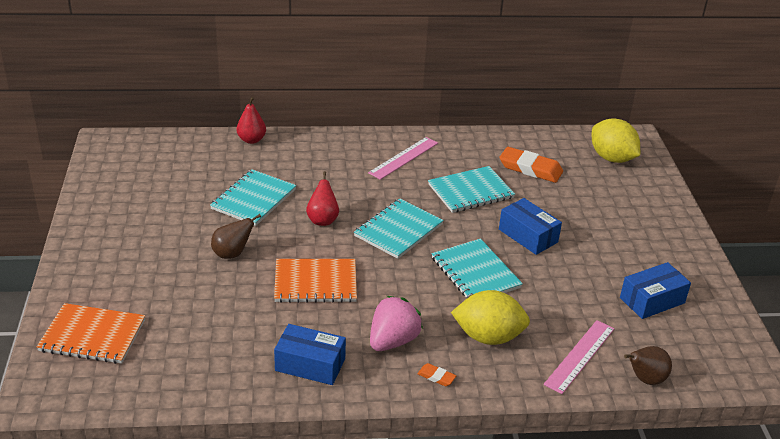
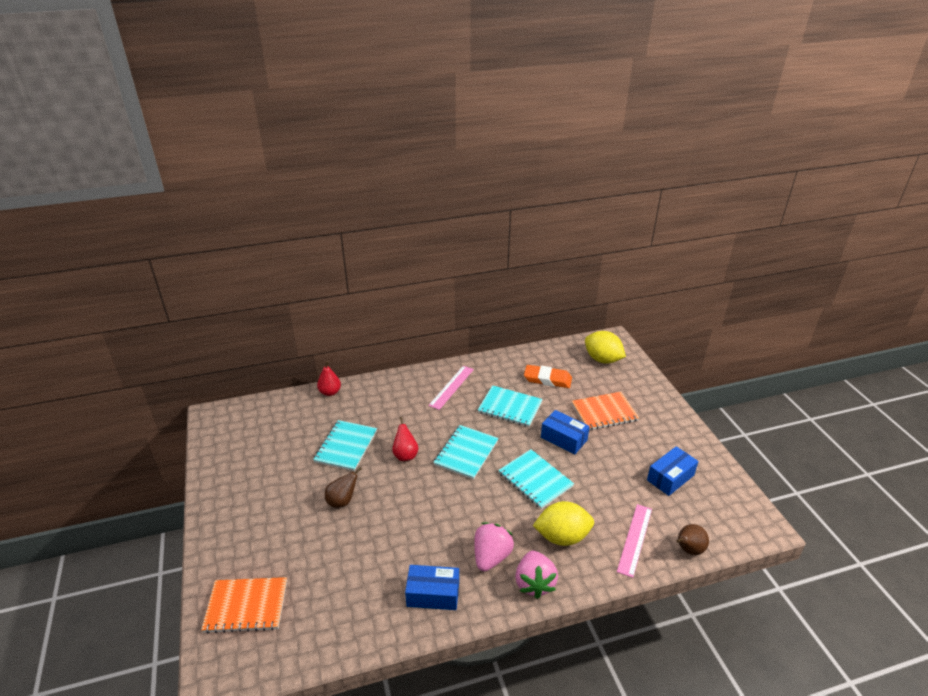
camera: 10 degrees left, 0 degrees up
(315, 282) = (416, 514): orange notebook -> orange notebook (604, 412)
(436, 377) = (534, 583): orange eraser -> pink strawberry
(470, 191) = (510, 407): turquoise notebook -> turquoise notebook turned 60 degrees clockwise

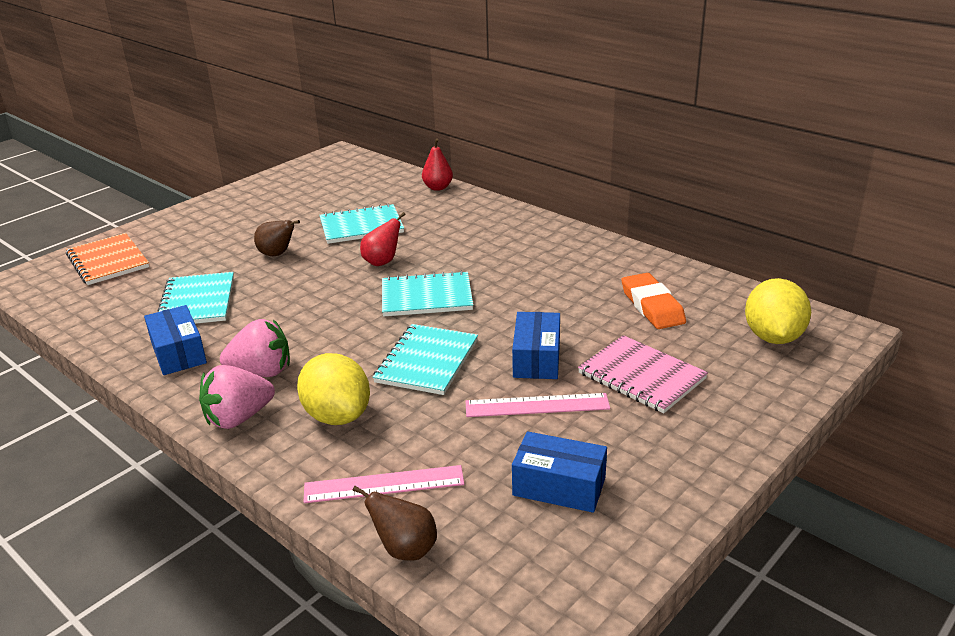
camera: 60 degrees right, 5 degrees down
(451, 387) = (538, 247): pink ruler -> pink ruler (537, 405)
(510, 407) = (551, 297): turquoise notebook -> turquoise notebook (197, 302)
(604, 412) = (641, 376): orange notebook -> pink notebook

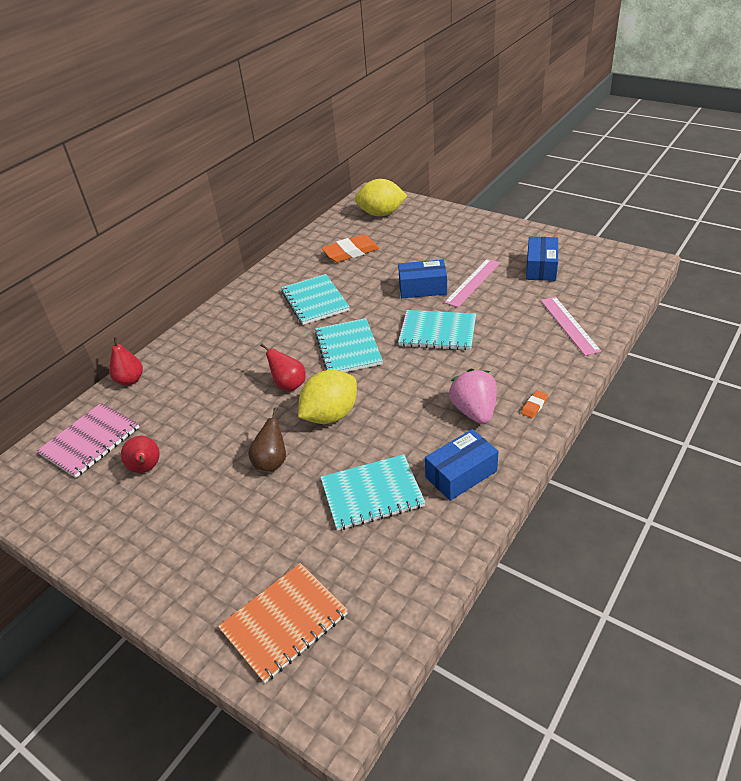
camera: 95 degrees left, 10 degrees up
(238, 418) = (534, 406): pink strawberry -> orange eraser
(313, 203) = (146, 468): none -> red pear
(337, 416) = (513, 358): yellow lemon -> yellow lemon (330, 415)
(361, 226) = (213, 415): turquoise notebook -> turquoise notebook (315, 301)
(405, 549) = (614, 308): brown pear -> none
(537, 405) = (473, 282): pink ruler -> pink ruler turned 45 degrees clockwise
(641, 376) = (432, 251): pink notebook -> pink notebook (90, 441)

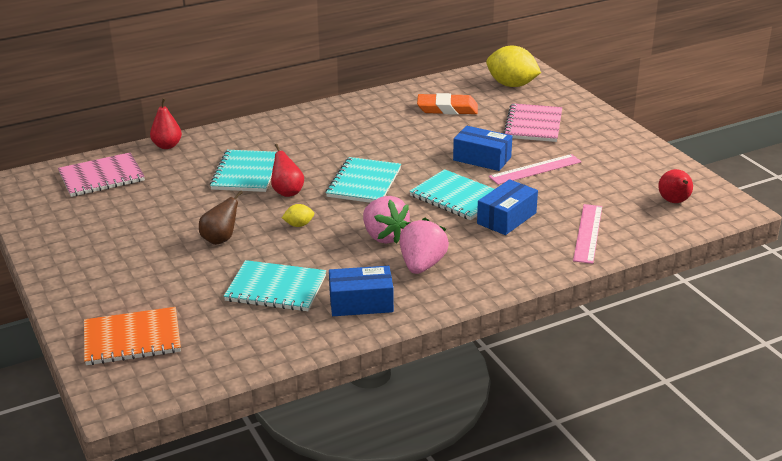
camera: 25 degrees right, 10 degrees down
(146, 468) = (125, 209): red pear -> red pear (674, 202)
(315, 301) = (373, 137): turquoise notebook -> turquoise notebook (246, 173)
(330, 415) = (299, 225): yellow lemon -> yellow lemon, size x0.45
(415, 395) = (384, 236): none -> pink strawberry
(432, 243) = (533, 125): none -> pink notebook
(534, 406) = (479, 280): orange eraser -> none
(541, 268) = (618, 179): blue box -> blue box (506, 218)

